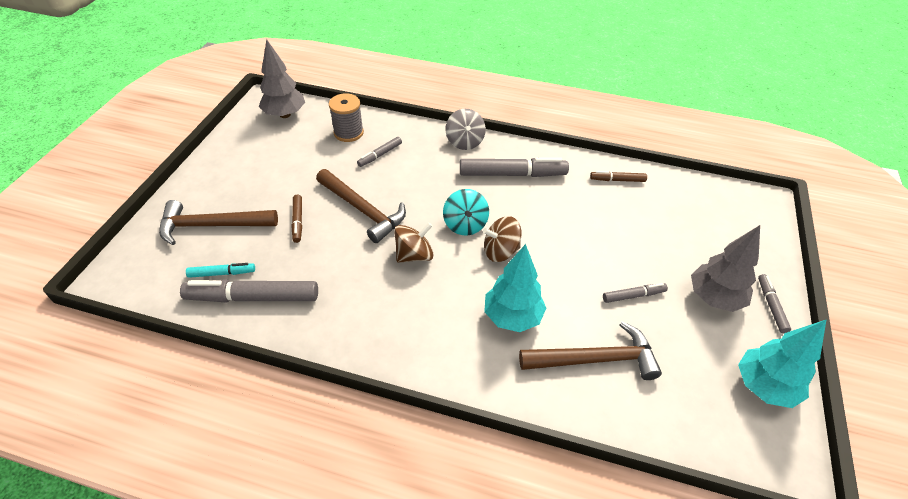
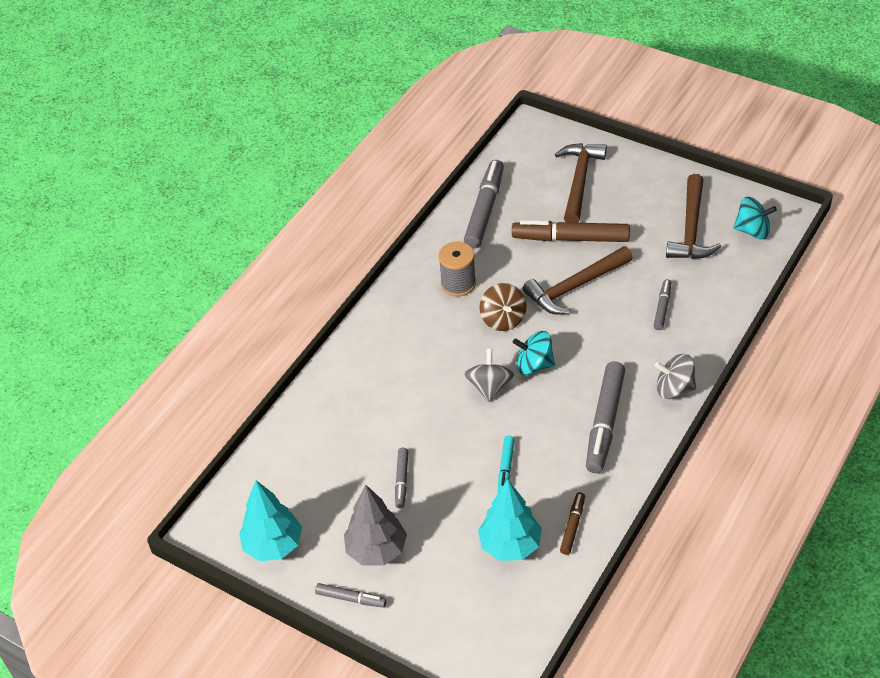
camera: 110 degrees right, 0 degrees up
(222, 273) = (518, 190): turquoise marker -> turquoise marker (506, 468)
(285, 114) = (752, 230): grey tree -> turquoise spinning top
(298, 221) = (570, 239): brown marker -> brown marker, size x1.95
(348, 133) = (709, 284): grey spool -> grey spool (458, 284)
(380, 155) = (662, 308): grey marker -> grey marker turned 45 degrees clockwise
(500, 251) = (489, 387): brown spinning top -> grey spinning top
(512, 317) = (408, 379): turquoise tree -> turquoise tree (510, 545)
(595, 359) = (345, 427): brown hammer -> brown hammer (691, 229)

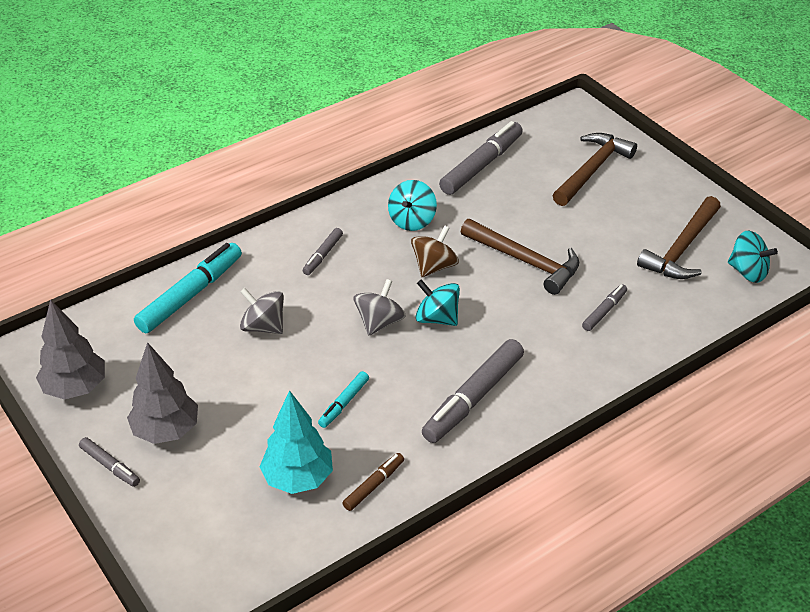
camera: 20 degrees right, 5 degrees down
(273, 545) = (75, 388): turquoise tree -> grey tree
(314, 424) = (190, 295): none -> turquoise marker
(402, 480) = (235, 376): grey marker -> grey marker (323, 255)
(458, 284) = (412, 220): grey spool -> turquoise spinning top
(503, 319) = (434, 266): brown spinning top -> brown spinning top turned 150 degrees counterclockwise
(570, 239) = (550, 217): brown marker -> none
(574, 287) = (525, 261): brown hammer -> brown hammer turned 135 degrees counterclockwise
(674, 388) = (567, 392): grey spinning top -> grey spinning top (263, 326)

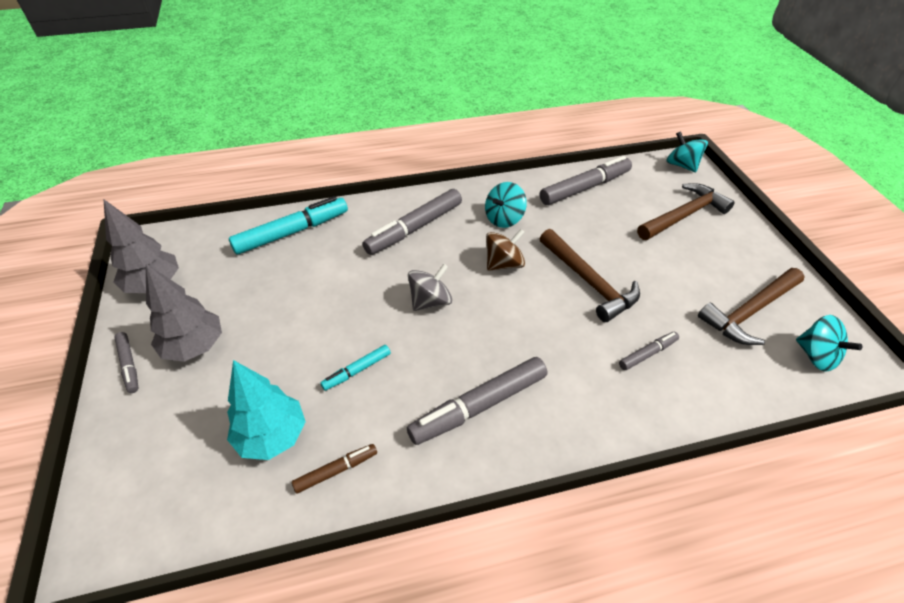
camera: 20 degrees right, 5 degrees up
(263, 326) = (331, 275): grey spinning top -> none
(323, 255) = (414, 228): grey marker -> grey marker, size x1.95
(437, 318) = (483, 312): turquoise spinning top -> turquoise spinning top (681, 165)

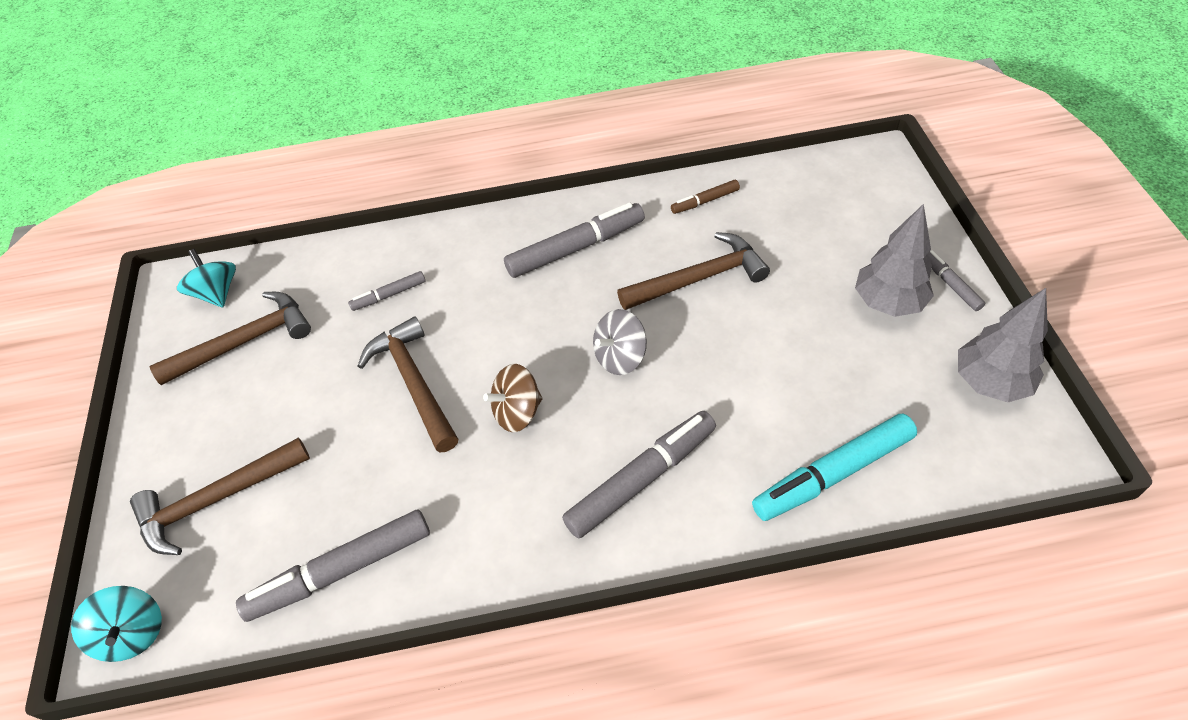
camera: 170 degrees left, 5 degrees up
(272, 436) = (769, 224): turquoise tree -> none
(357, 371) = (699, 278): turquoise marker -> brown hammer
(503, 218) = (499, 498): turquoise spinning top -> none

